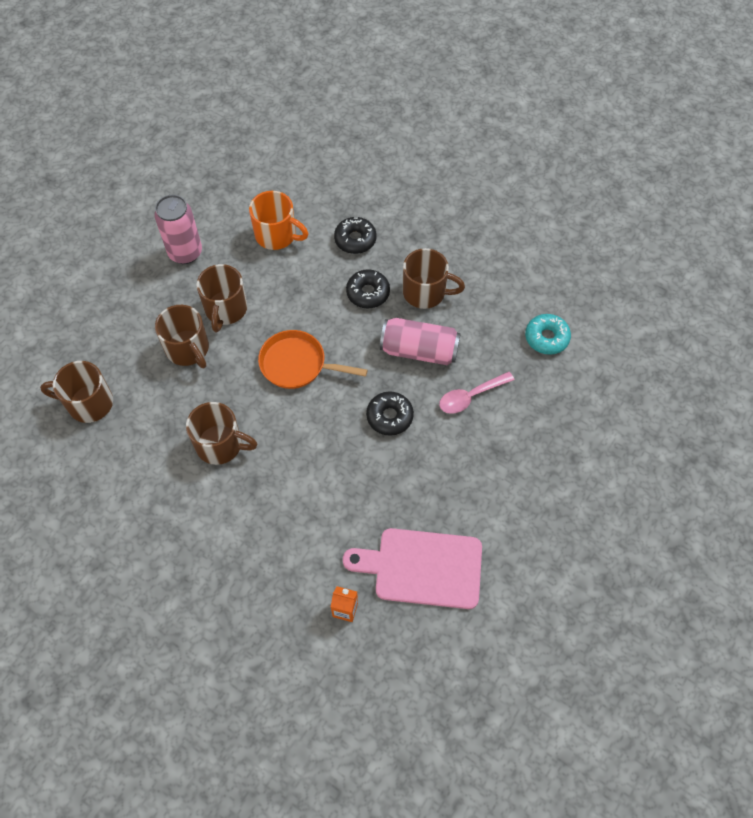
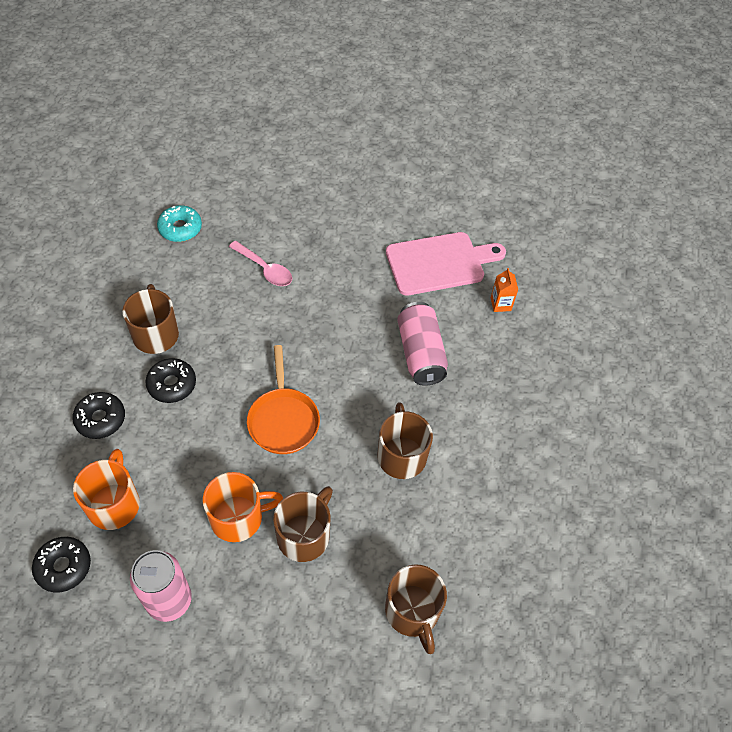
camera: 115 degrees left, 5 degrees down
(225, 309) = (238, 517): brown mug -> orange mug
(389, 416) = (311, 324): black donut -> black donut (63, 567)
(419, 350) = (229, 320): pink can -> pink can (420, 353)
(422, 568) = (439, 263): pink cutting board -> pink cutting board turned 90 degrees counterclockwise

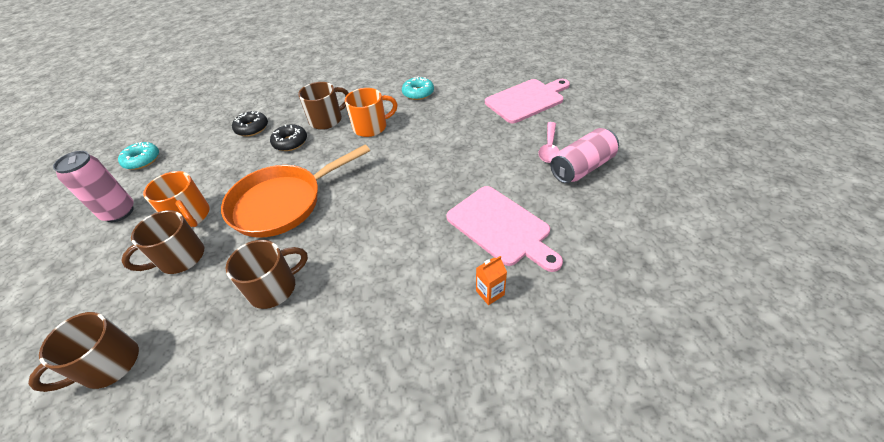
camera: 70 degrees right, 10 degrees down
(63, 567) = (142, 160): black donut -> turquoise donut
(114, 504) = (190, 159): orange mug -> orange mug (371, 127)
(265, 269) = (413, 138): pink spoon -> pink spoon (549, 148)
(279, 151) = (527, 100): none -> pink cutting board
(283, 420) = (282, 203): orange pan -> orange pan, size x1.55
(304, 535) = (180, 258): brown mug -> brown mug turned 135 degrees clockwise
(420, 353) = (390, 255): pink can -> pink can (582, 168)

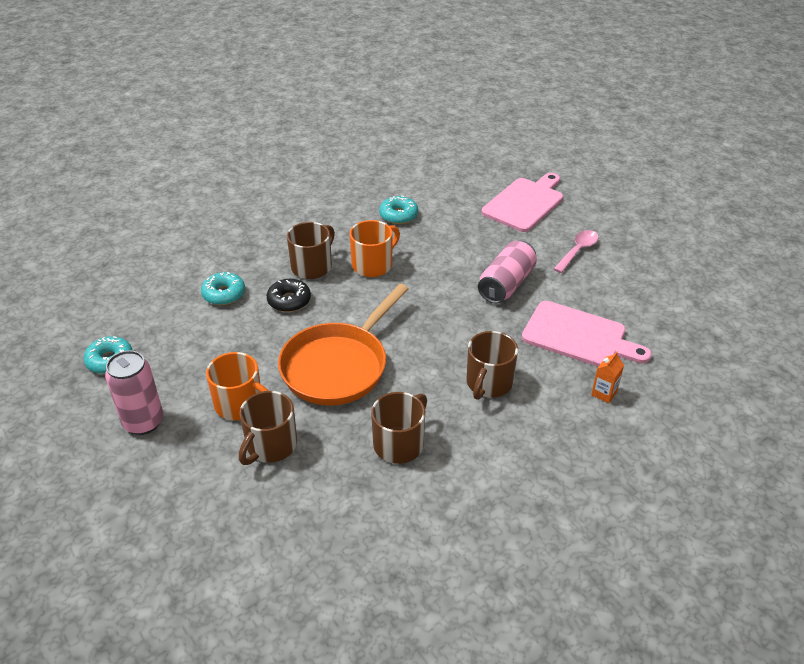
camera: 25 degrees left, 5 degrees down
(109, 365) = (288, 552): brown mug -> brown mug (488, 383)
(252, 128) = (224, 294): black donut -> turquoise donut
(549, 148) = (578, 251): pink spoon -> pink spoon turned 135 degrees counterclockwise
(582, 168) = (619, 264): pink can -> pink can (506, 284)

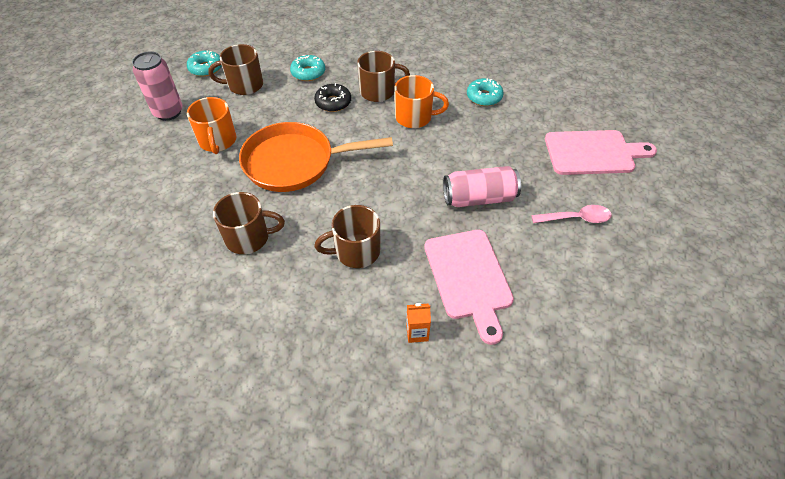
camera: 50 degrees right, 10 degrees up
(270, 446) = (194, 176): brown mug -> brown mug (244, 85)

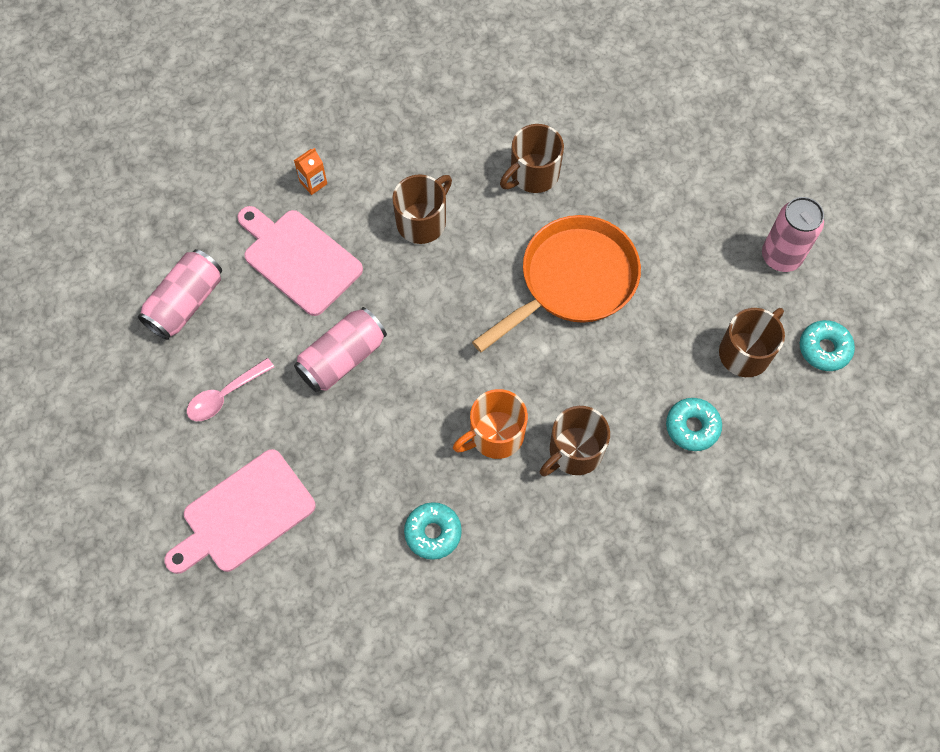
camera: 145 degrees right, 15 degrees up
(218, 141) = (682, 255): orange mug -> none
(333, 102) = (612, 395): black donut -> none
(579, 295) = (186, 303): none -> pink can

